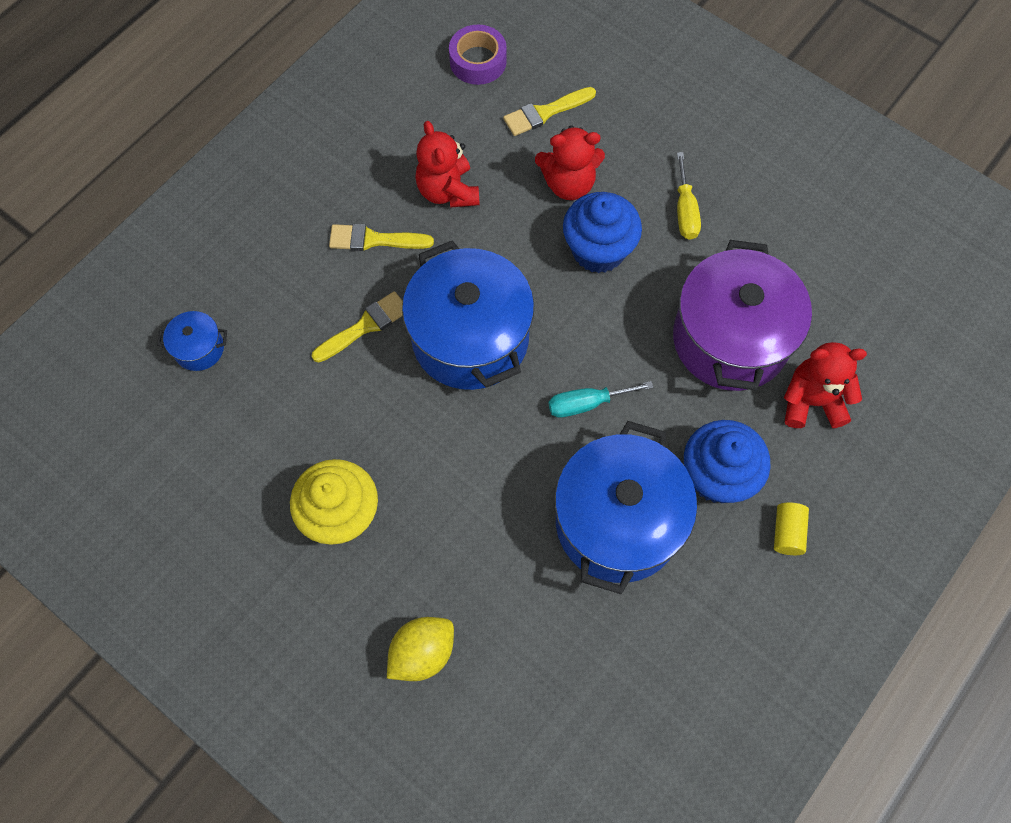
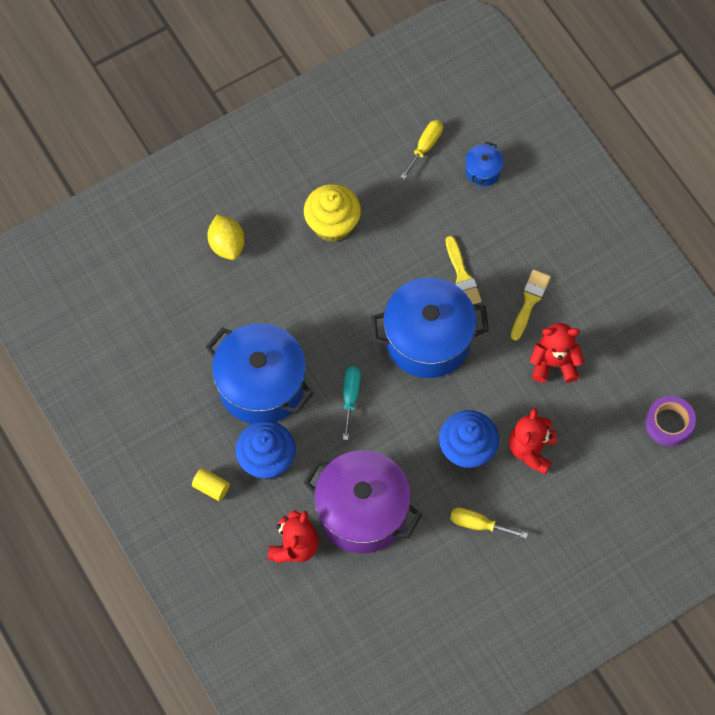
camera: 110 degrees right, 0 degrees up
(180, 433) = (425, 147): none -> yellow screwdriver
(545, 112) = (602, 456): yellow brush -> none

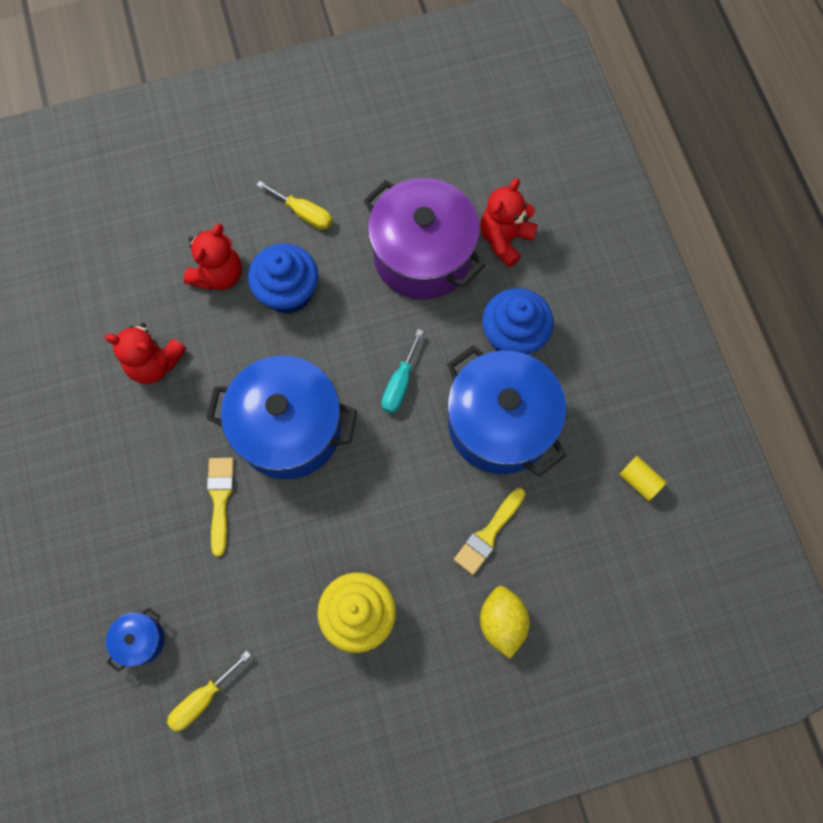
camera: 165 degrees left, 5 degrees up
(211, 487) = (582, 321): yellow cylinder -> yellow cylinder (639, 481)
(529, 302) = (152, 444): yellow brush -> yellow brush (488, 534)
(669, 424) = (59, 265): purple tape -> none

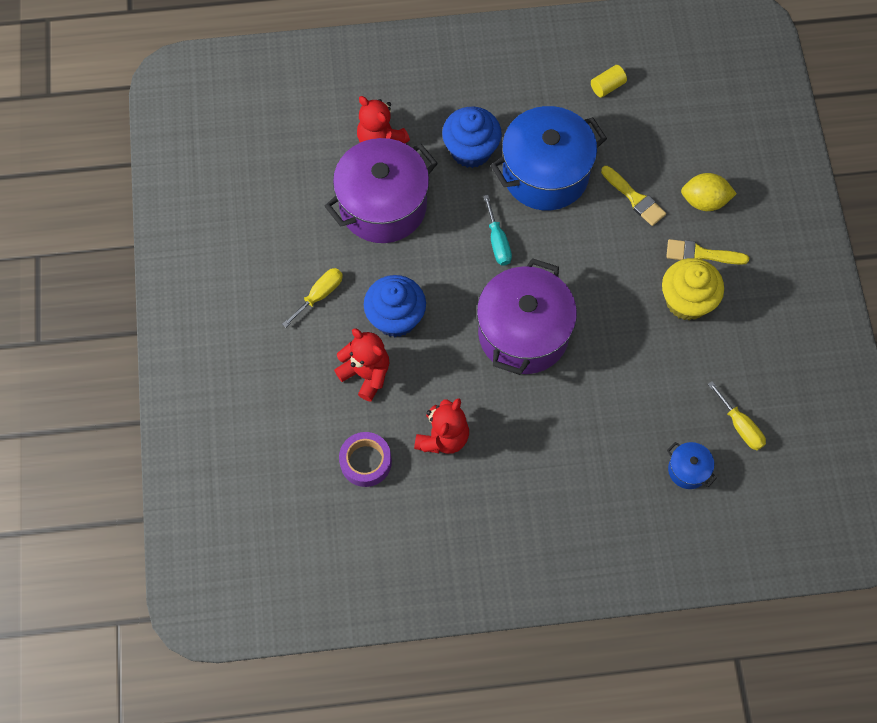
camera: 80 degrees left, 5 degrees down
(120, 292) = (365, 462): none -> purple tape
(220, 499) = (577, 395): yellow brush -> yellow brush (701, 254)
(289, 429) = (523, 333): blue pot -> purple pot
(400, 384) = (497, 242): turquoise screwdriver -> turquoise screwdriver turned 45 degrees clockwise

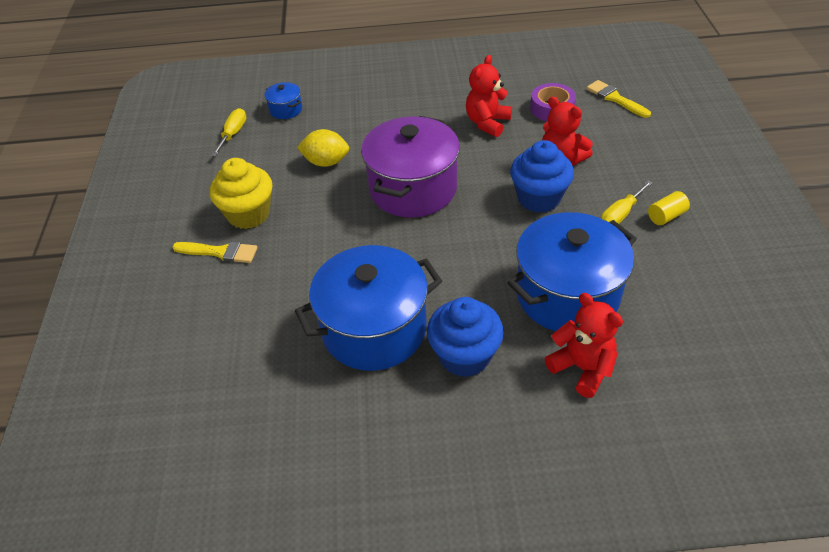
camera: 175 degrees left, 20 degrees down
(383, 206) = (567, 295): purple pot -> blue pot
(497, 242) = (434, 261): turquoise screwdriver -> none
(607, 86) = (275, 440): yellow cylinder -> yellow cylinder (666, 216)
(634, 198) = (275, 304): yellow brush -> yellow brush (615, 99)
(704, 201) = (197, 301): yellow lemon -> yellow lemon (326, 162)
(740, 426) = (233, 134): yellow screwdriver -> yellow screwdriver turned 45 degrees clockwise

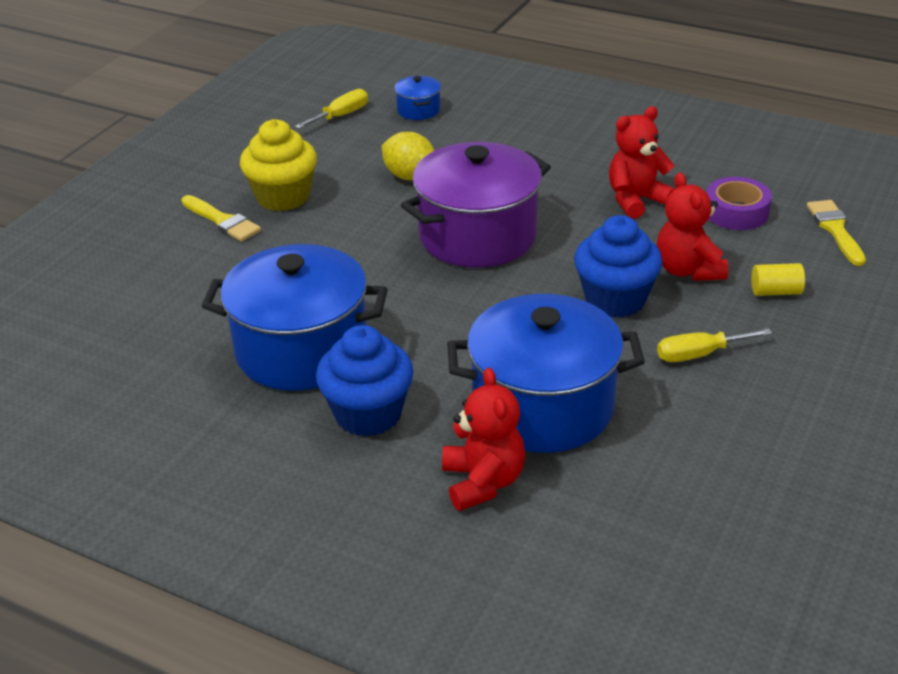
camera: 30 degrees right, 10 degrees down
(666, 216) = (758, 379): yellow cylinder -> yellow cylinder (775, 292)

